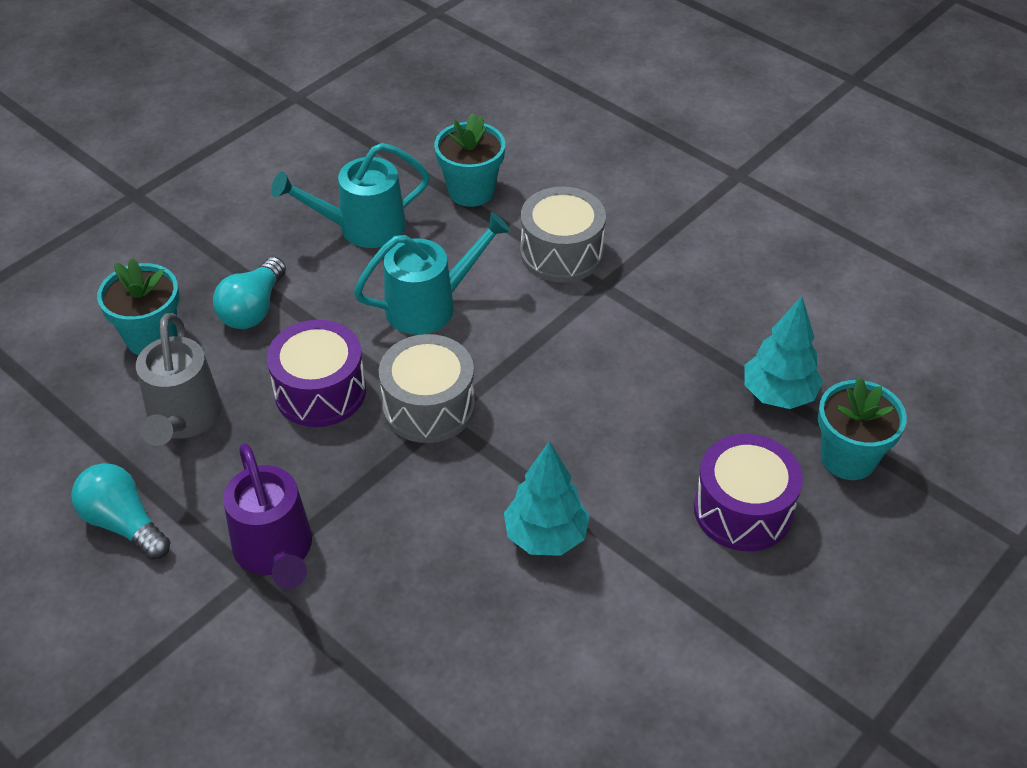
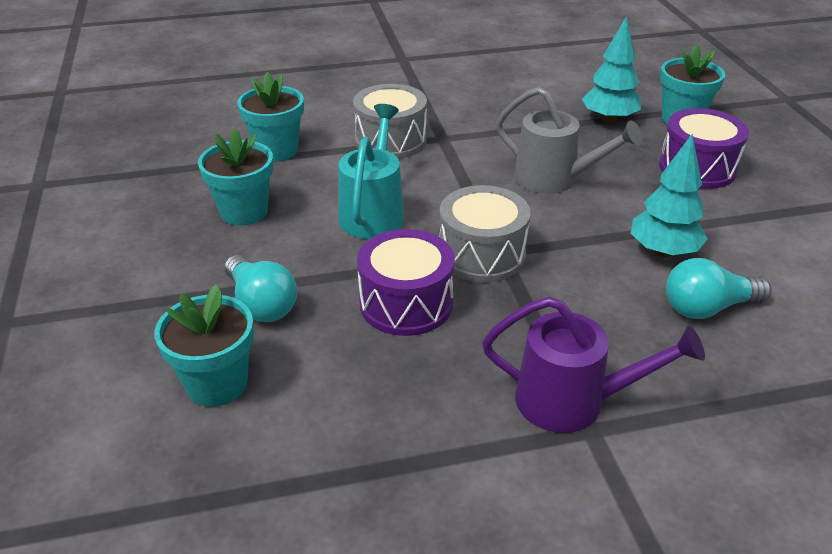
camera: 55 degrees left, 10 degrees down
(123, 523) = (450, 501): turquoise light bulb -> turquoise light bulb (707, 308)
(183, 420) = (352, 402): grey watering can -> grey watering can (555, 180)
(361, 228) = (244, 212): turquoise watering can -> turquoise flower pot

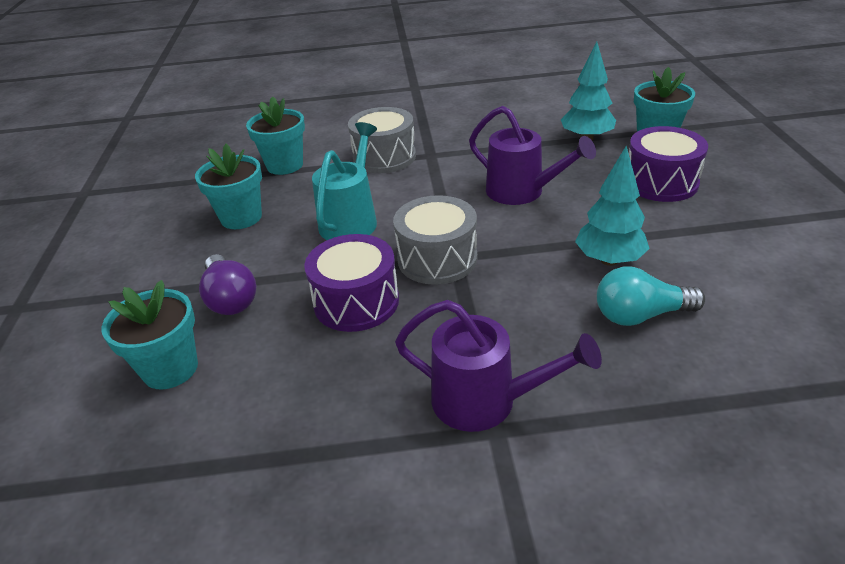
camera: 10 degrees right, 0 degrees up
(261, 304) = (230, 298): turquoise light bulb -> purple light bulb
(555, 180) = (522, 192): grey watering can -> purple watering can

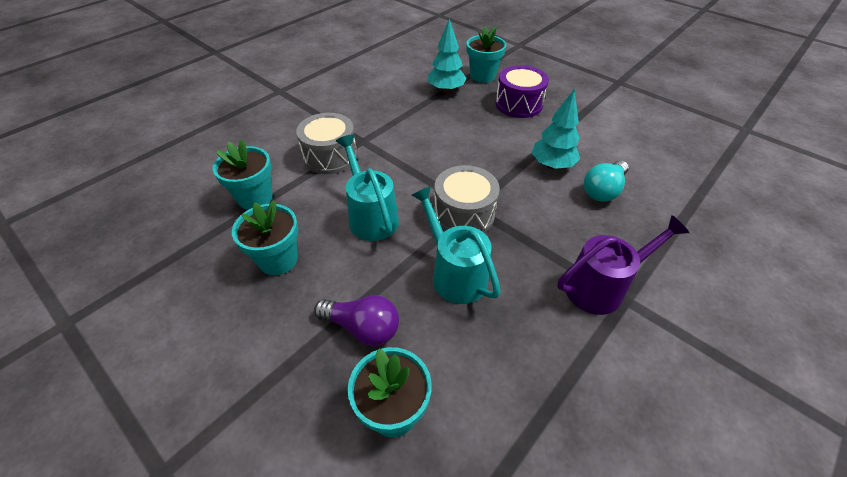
camera: 45 degrees left, 10 degrees up
(356, 302) = (454, 273): purple drum -> turquoise watering can
(522, 192) = (455, 143): purple watering can -> none

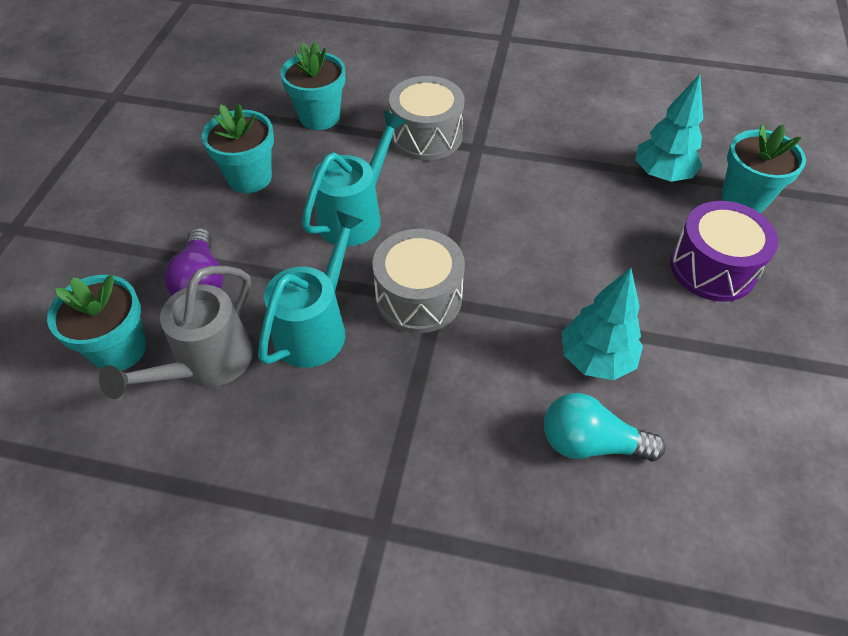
camera: 60 degrees right, 5 degrees up
(448, 351) = (206, 365): none -> grey watering can
(601, 286) = (386, 493): purple watering can -> none

